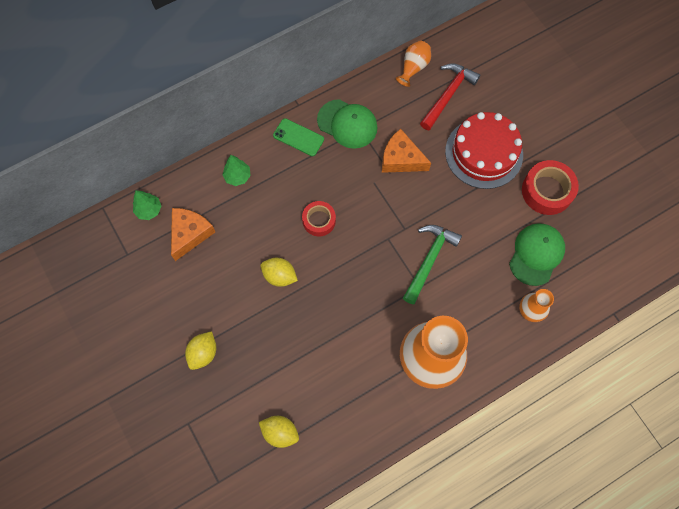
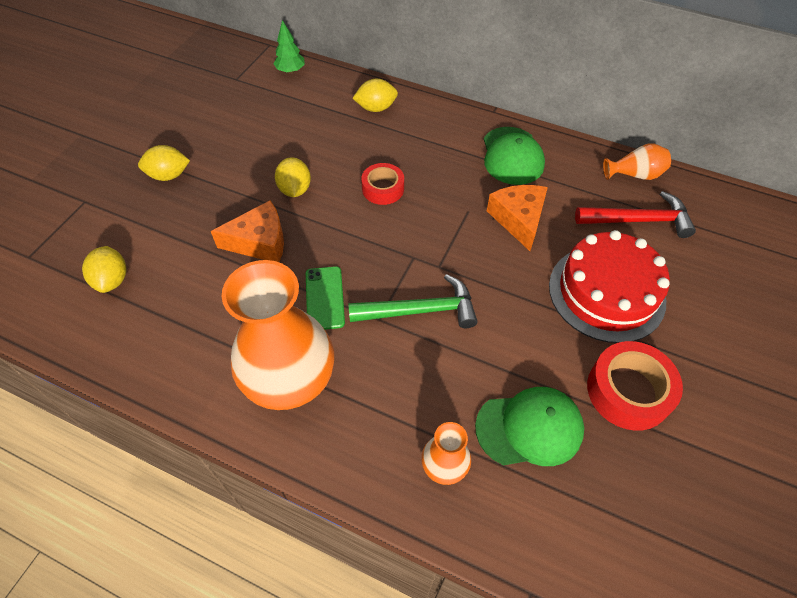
camera: 55 degrees right, 15 degrees down
(190, 234) = (289, 106): orange cheese -> orange cheese (260, 242)
(237, 176) = (376, 108): green tree -> yellow lemon
(298, 137) = (459, 128): green phone -> green phone (325, 298)

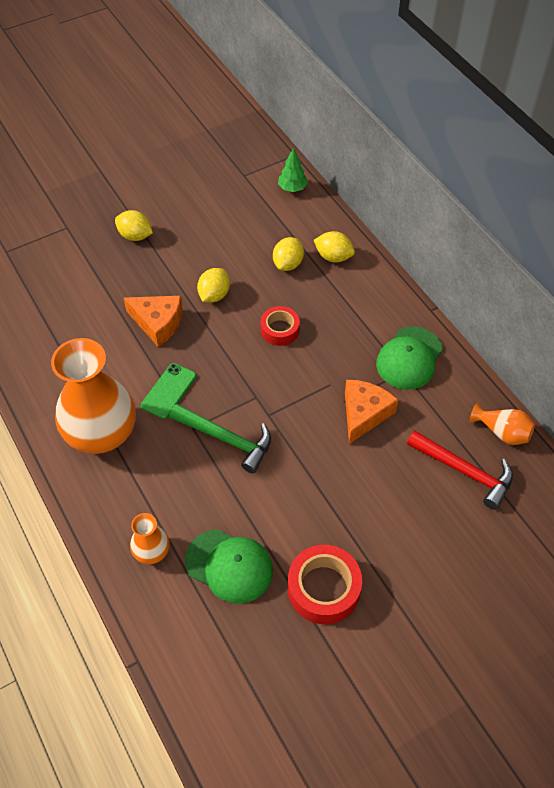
camera: 35 degrees right, 0 degrees up
(112, 280) = (44, 298): yellow lemon -> yellow lemon (288, 264)
(606, 292) = (378, 511): red cake -> none

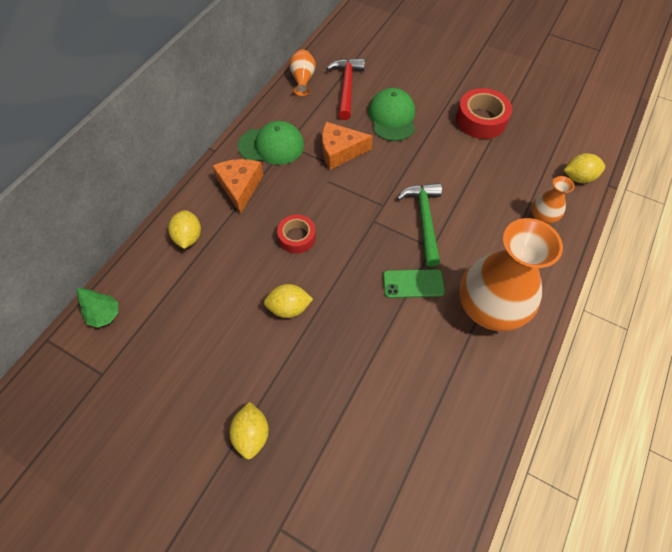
camera: 120 degrees left, 5 degrees up
(158, 323) = (351, 336): orange cheese -> orange cheese (240, 187)
(229, 566) = (511, 170): green cap -> green cap (392, 117)
(288, 264) = (216, 268): yellow lemon -> yellow lemon (578, 177)

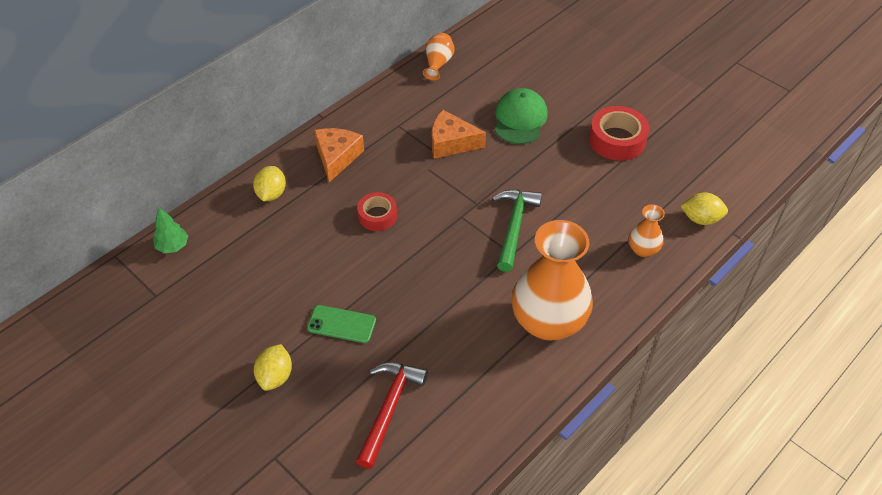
camera: 15 degrees right, 10 degrees down
(271, 145) = (382, 123): green cap -> none
(289, 308) = (347, 278): yellow lemon -> none
(346, 87) = (482, 80): red hammer -> red hammer (389, 409)
(413, 283) = (479, 283): green phone -> green phone (341, 324)

